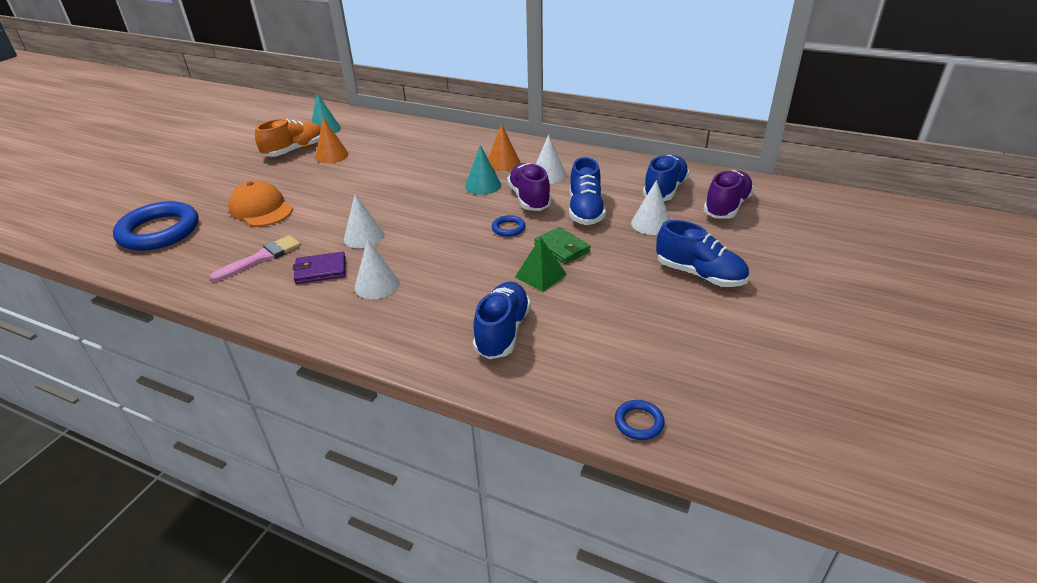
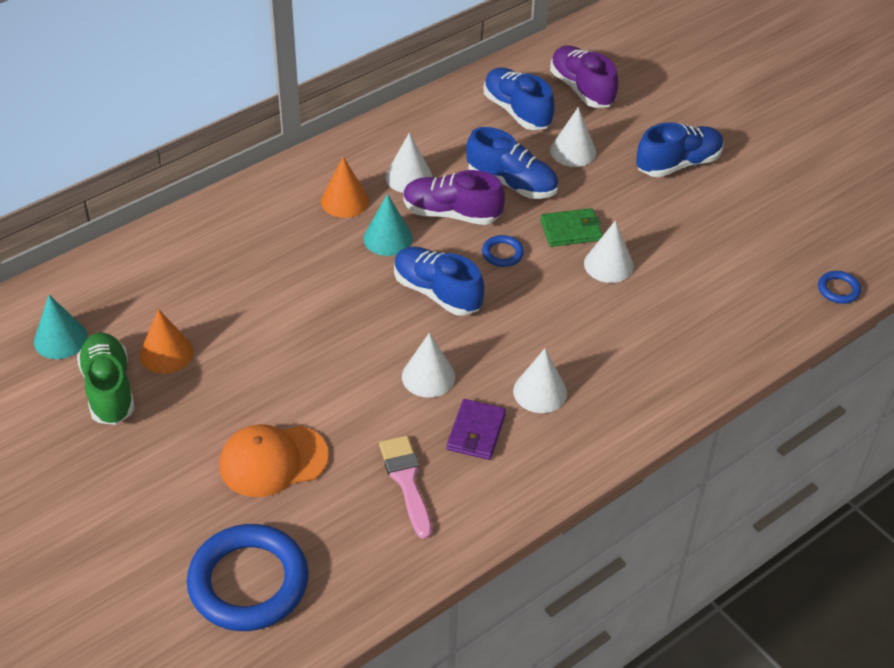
camera: 65 degrees left, 10 degrees up
(295, 151) = (109, 389): orange shoe -> green shoe
(502, 332) = (680, 324): blue shoe -> blue shoe (437, 292)
(540, 275) = (608, 264): green pyramid -> white cone

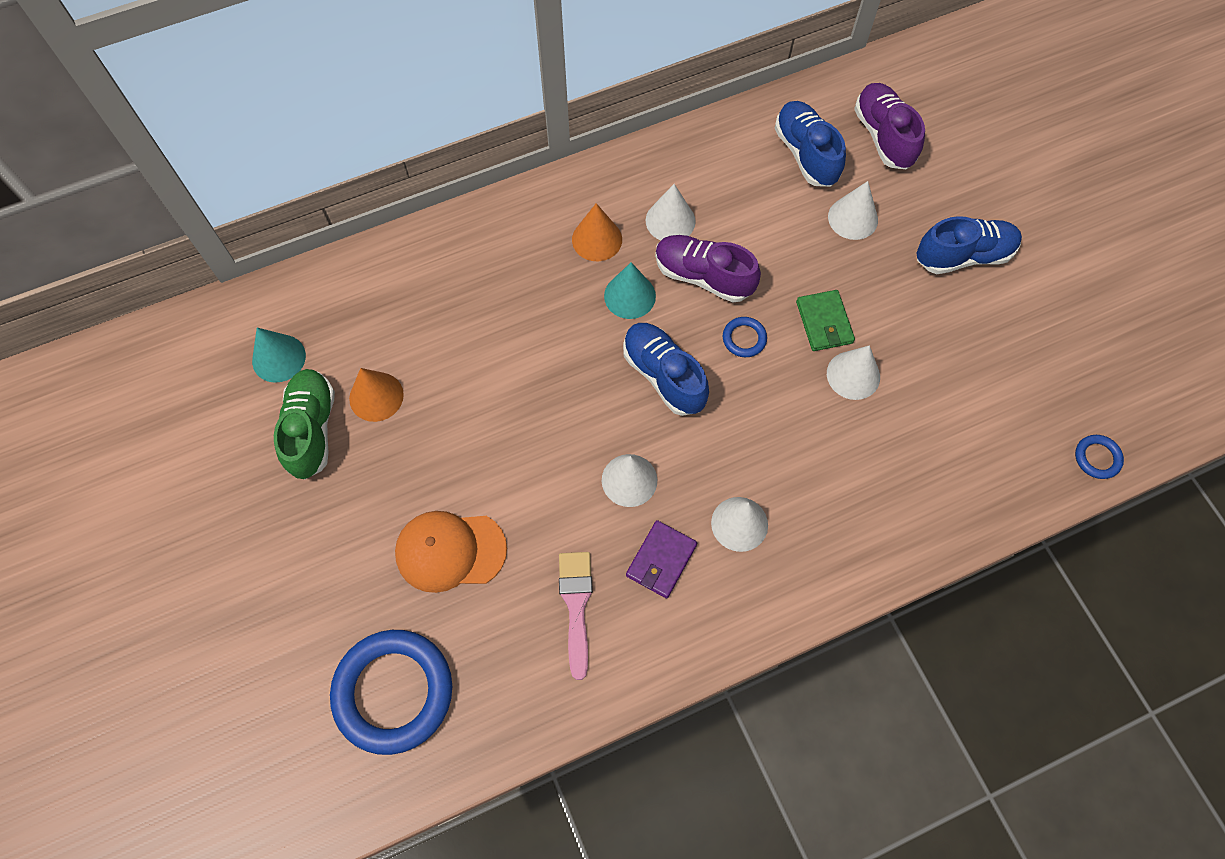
camera: 15 degrees right, 20 degrees up
(512, 183) = (776, 249): blue shoe -> none
(571, 230) = (824, 322): green wallet -> green wallet turned 75 degrees clockwise

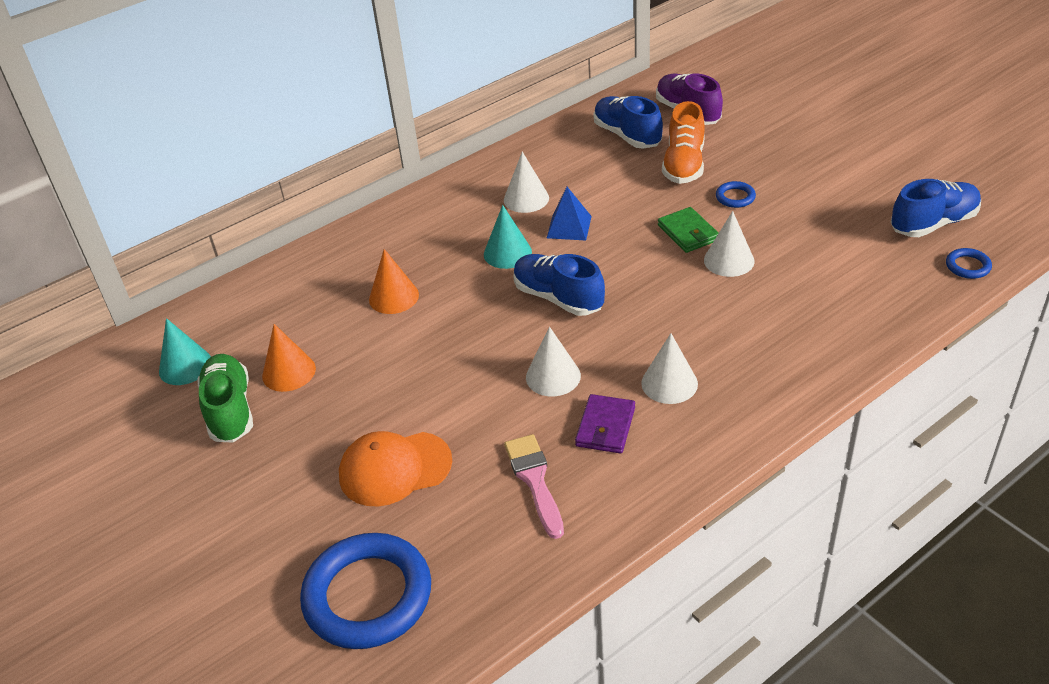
camera: 10 degrees left, 25 degrees down
(597, 239) = (465, 224): orange cone -> orange cone (394, 297)
(703, 276) = (569, 227): purple shoe -> blue pyramid
(744, 338) = (621, 258): blue ring -> blue ring (735, 197)
(853, 218) = (684, 165): white cone -> orange shoe
(963, 256) = (788, 167): blue shoe -> blue shoe (933, 224)

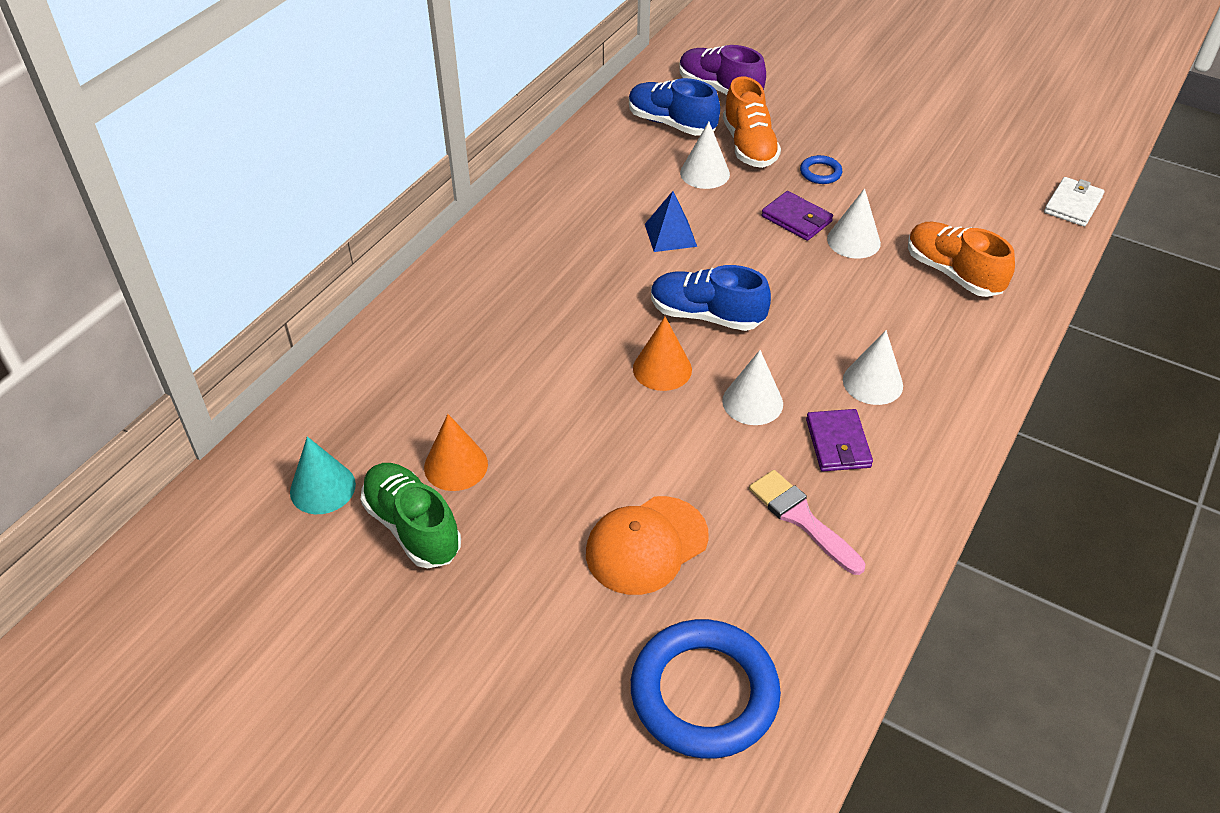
camera: 25 degrees left, 5 degrees up
(394, 297) = (525, 352): orange cone -> orange cone (662, 369)
(507, 253) = (622, 276): turquoise cone -> none
(526, 199) = (605, 212): white cone -> white cone (705, 173)
(688, 233) = (796, 219): green wallet -> purple wallet
(805, 305) = (952, 273): none -> orange shoe
(933, 224) = (1019, 168): blue shoe -> none
(967, 266) = (1073, 205): blue ring -> white wallet

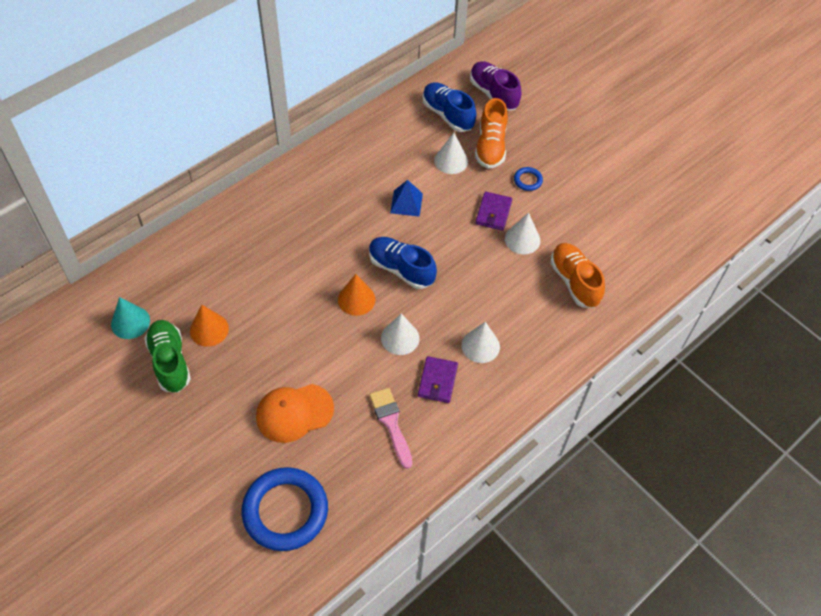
camera: 15 degrees right, 10 degrees up
(796, 219) = (493, 212): purple wallet -> purple wallet turned 45 degrees clockwise
(1073, 205) = (686, 251): white wallet -> none

